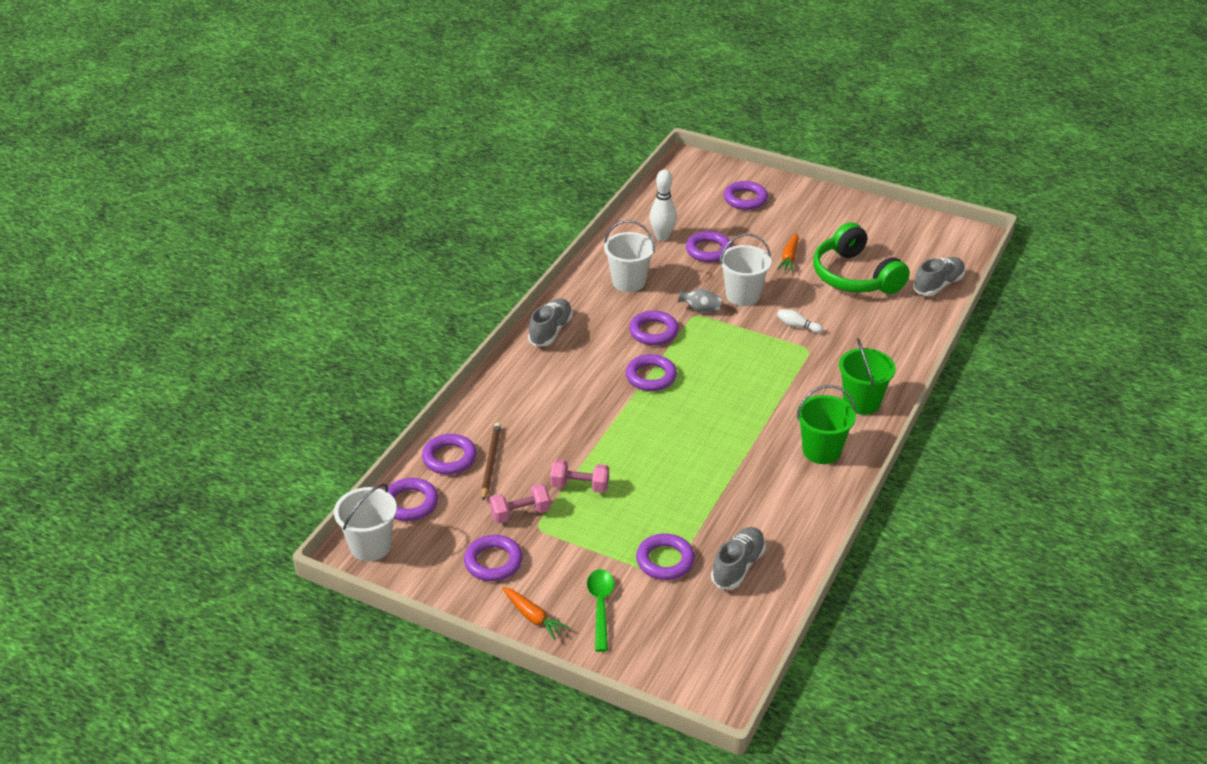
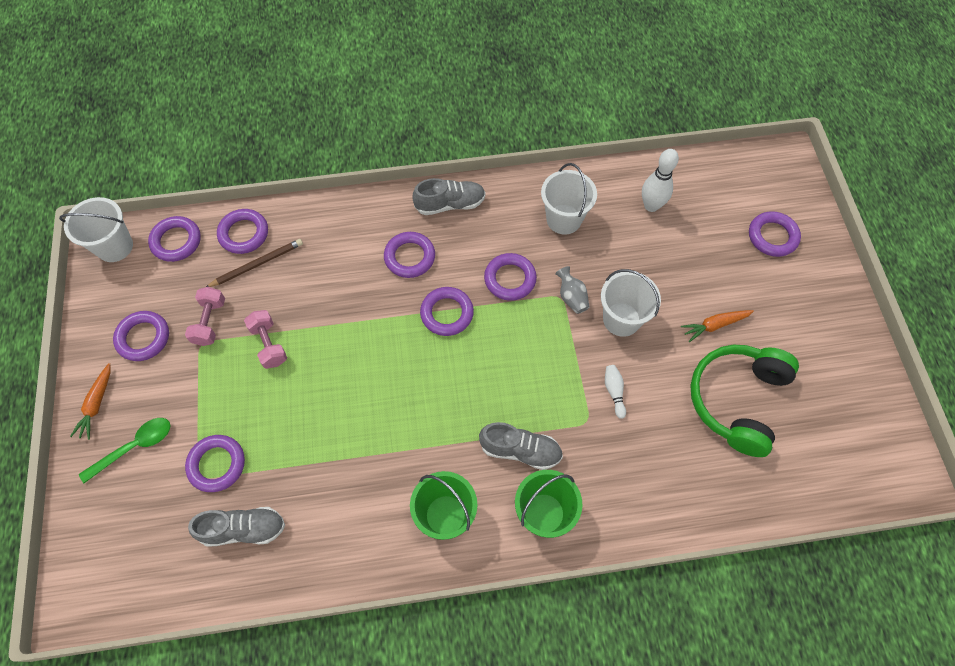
camera: 55 degrees right, 25 degrees up
(520, 513) = (210, 322): pink dumbbell -> pink dumbbell turned 60 degrees clockwise
(708, 250) = (664, 253): purple ring -> purple ring (409, 257)
(938, 285) = (794, 488): grey shoe -> grey shoe (520, 450)

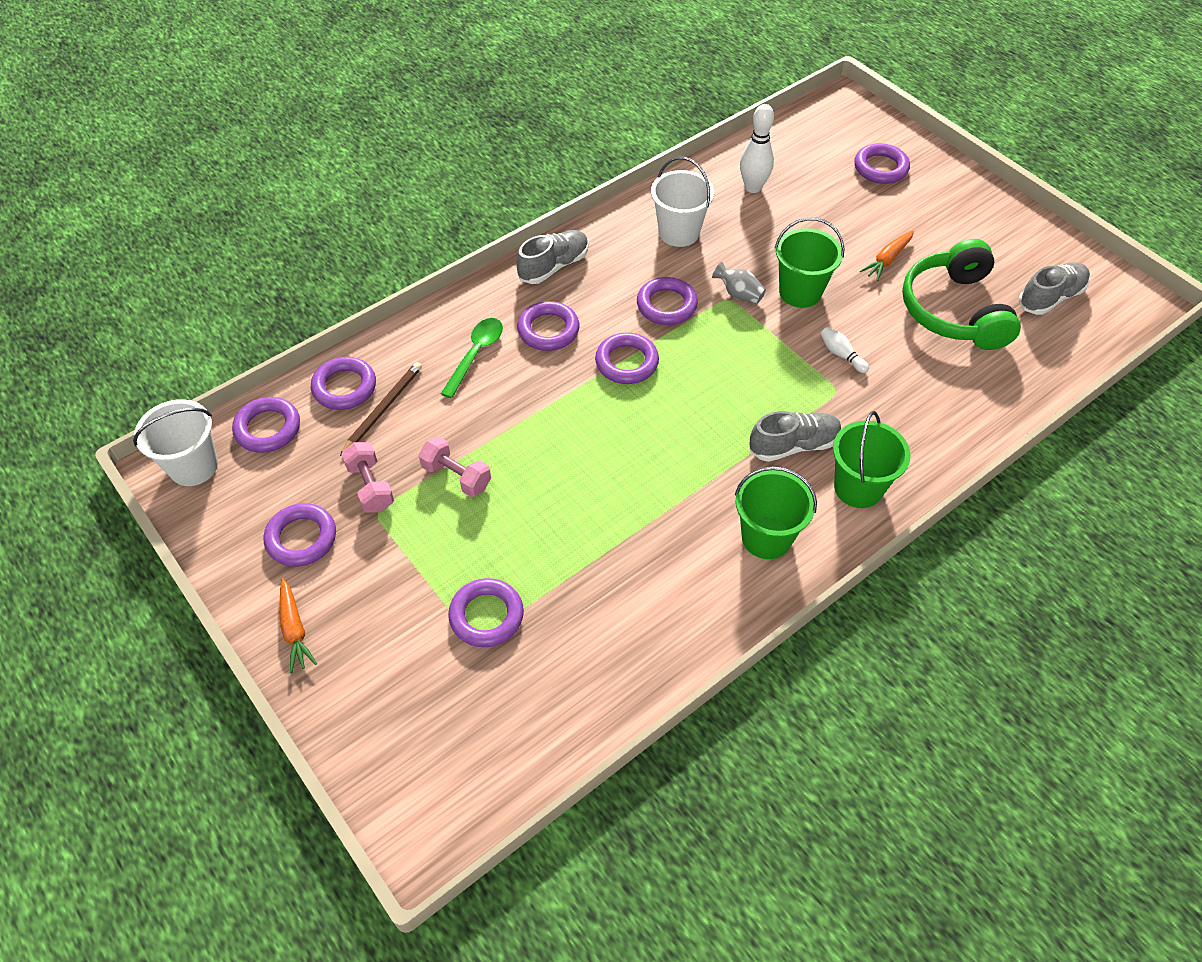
camera: 30 degrees left, 10 degrees down
(134, 447) = (375, 648): green spoon -> green spoon (476, 354)
(243, 529) = (565, 660): grey shoe -> grey shoe (1050, 297)
(621, 319) = (800, 292): white bucket -> green bucket

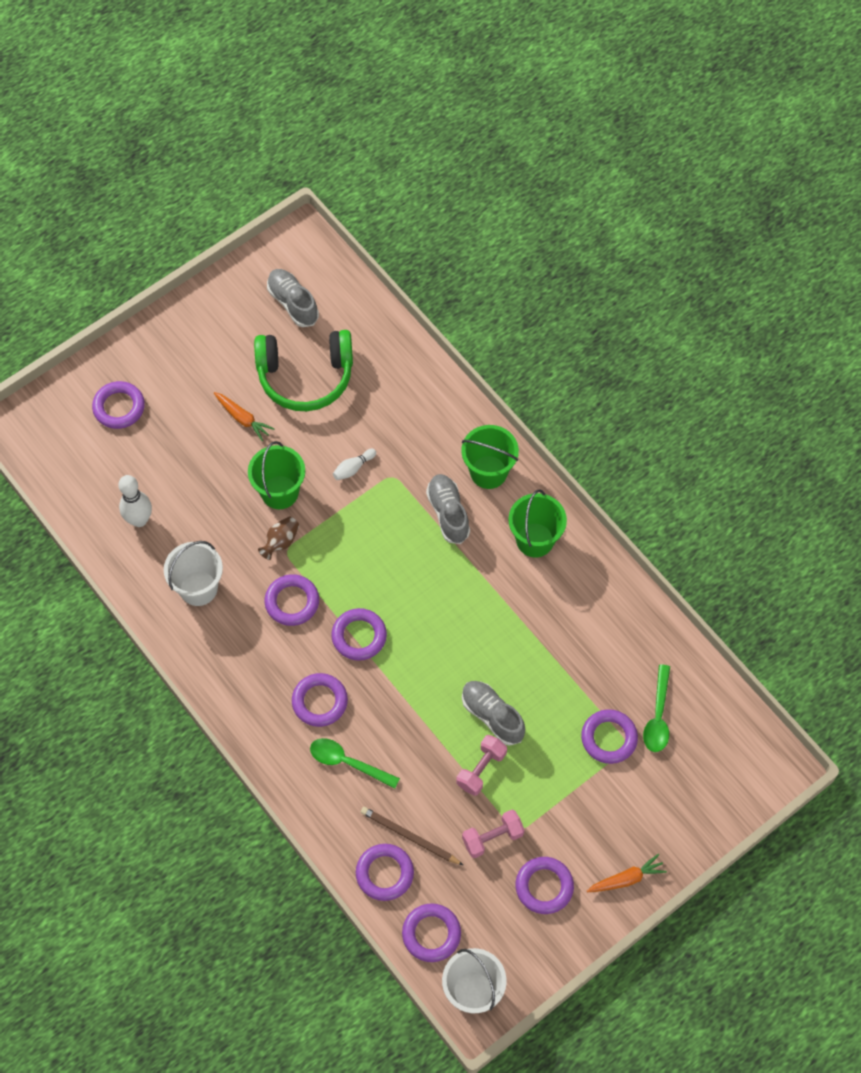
camera: 90 degrees left, 10 degrees up
(514, 677) = (658, 716): none -> green spoon
(554, 266) = (238, 699): grey shoe -> grey shoe (492, 716)
(739, 294) = (281, 542): grey vase -> brown vase

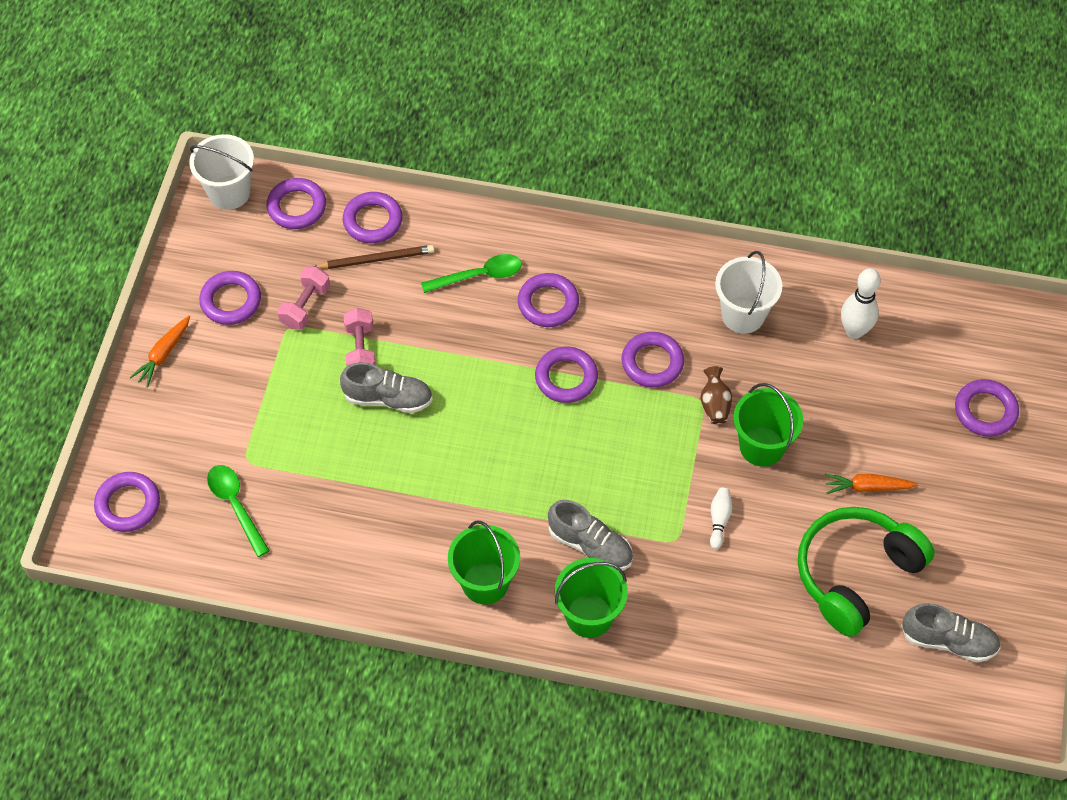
camera: 140 degrees right, 5 degrees down
(609, 738) = (267, 454): purple ring -> purple ring (128, 504)

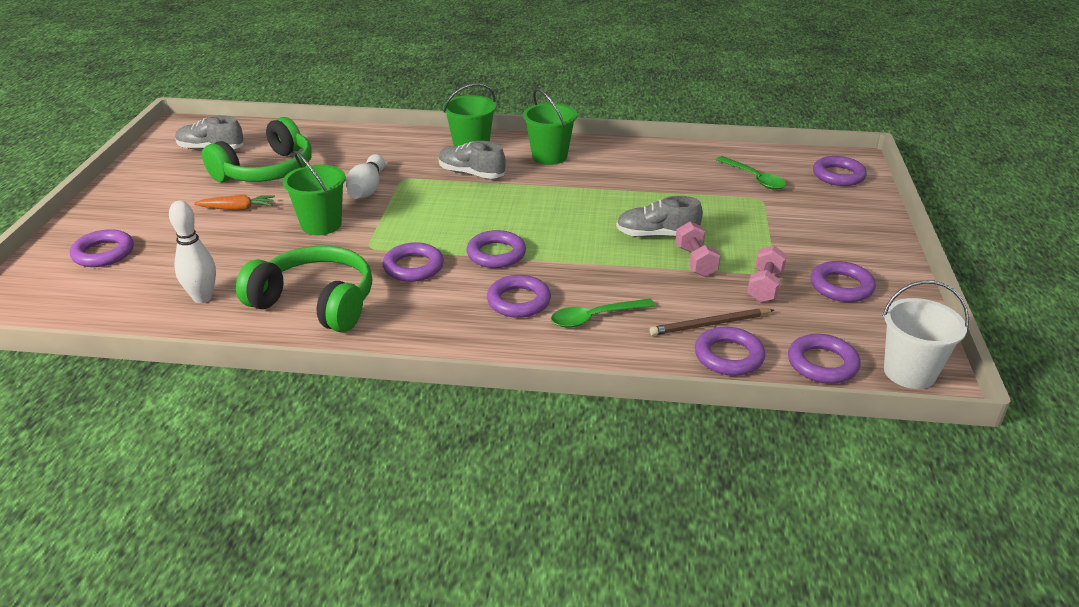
camera: 175 degrees right, 25 degrees down
(163, 354) = (877, 250): orange carrot -> none
(715, 404) = (358, 245): brown vase -> none
(719, 520) = (367, 188): white bowling pin -> white bowling pin, size x1.79
(743, 315) = (315, 303): white bucket -> green headphones

